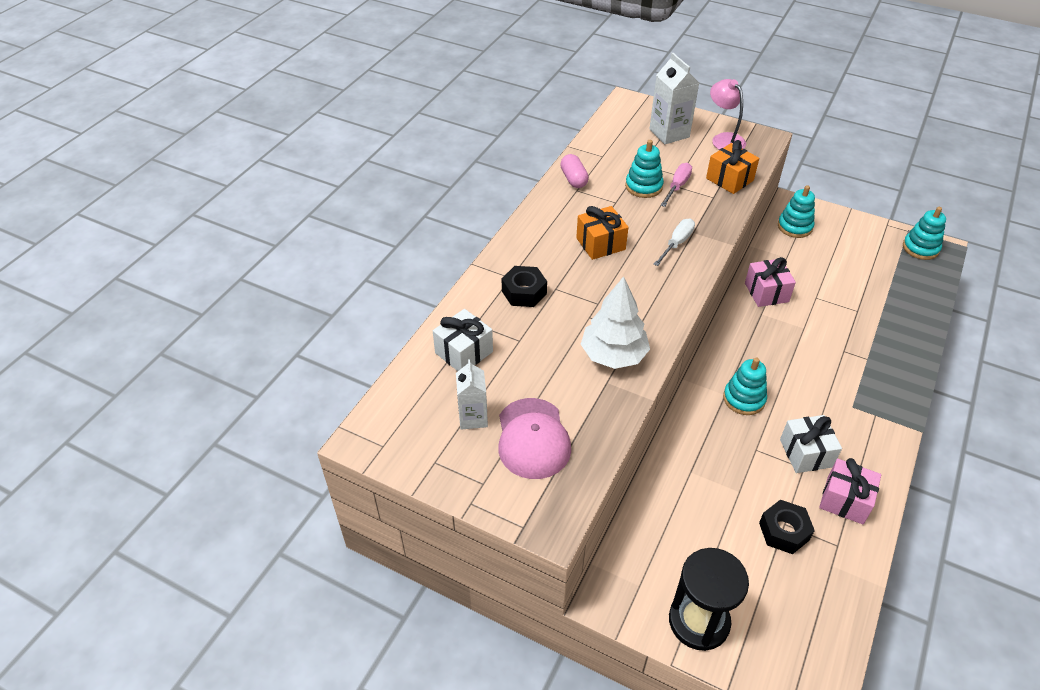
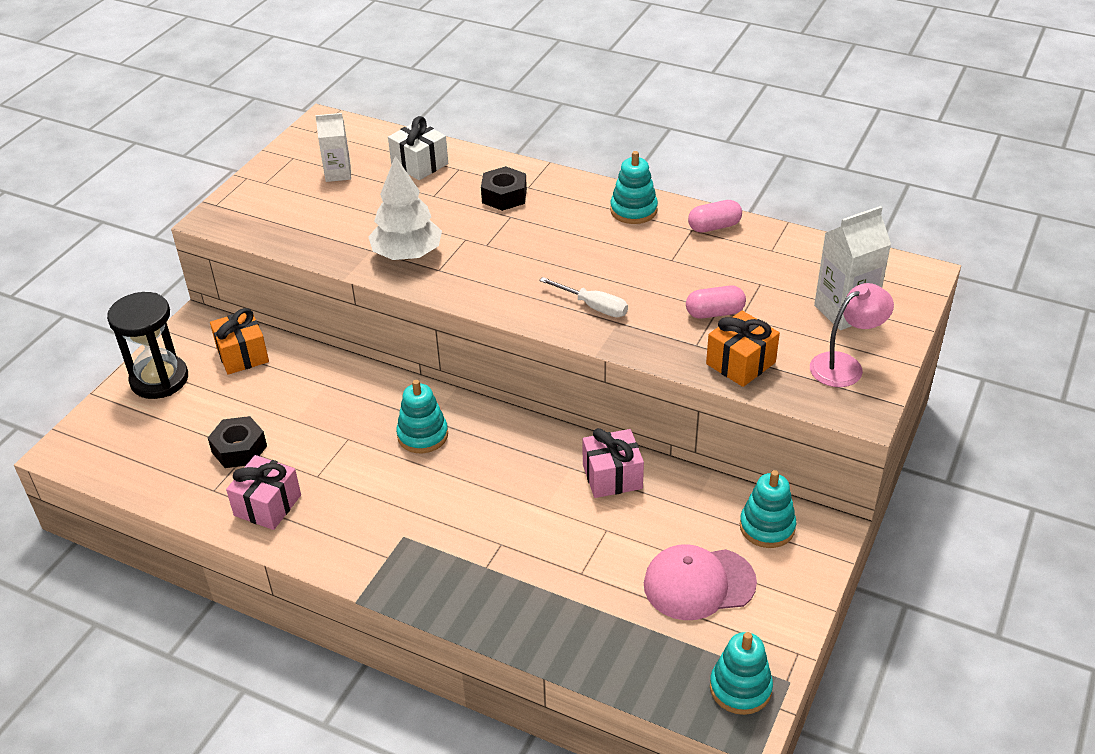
camera: 90 degrees right, 5 degrees down
(533, 438) = (308, 207): pink cap -> pink cap (699, 583)
(600, 244) = (588, 247): orange gift -> orange gift (242, 355)
(643, 186) = (709, 283): turquoise stacking toy -> turquoise stacking toy (633, 210)
(677, 186) = (714, 313): pink screwdriver -> pink capsule
(805, 453) = (337, 480): white gift -> none

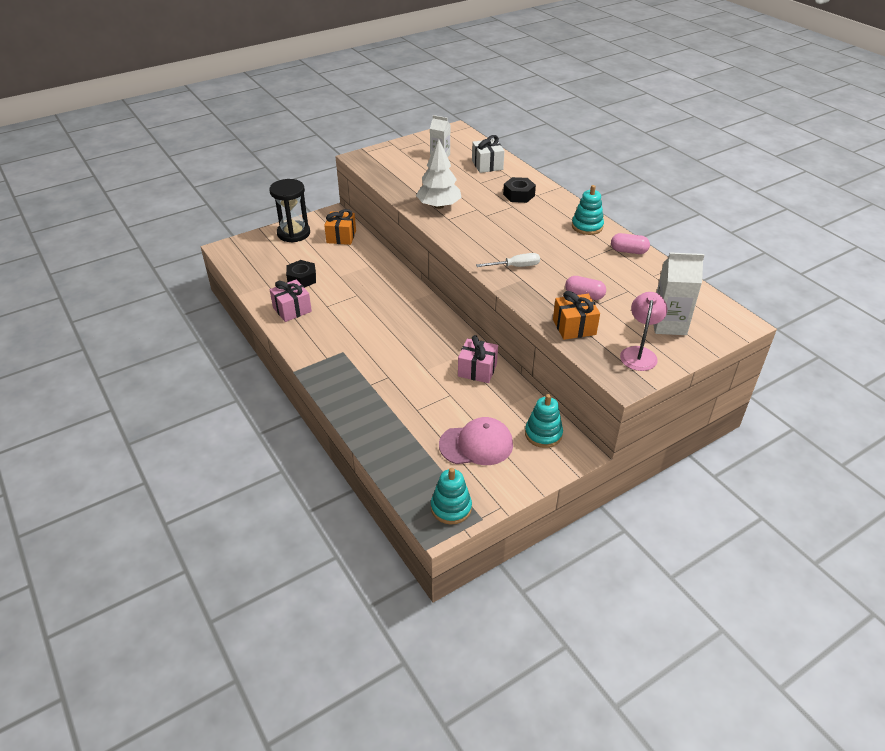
camera: 30 degrees right, 0 degrees up
(422, 435) = (395, 308): turquoise stacking toy -> none
(593, 306) = (515, 266): white screwdriver -> white screwdriver turned 75 degrees counterclockwise
(699, 583) = (476, 444): pink cap -> pink cap turned 150 degrees clockwise
(845, 365) = (639, 353): pink lamp -> pink lamp turned 75 degrees counterclockwise

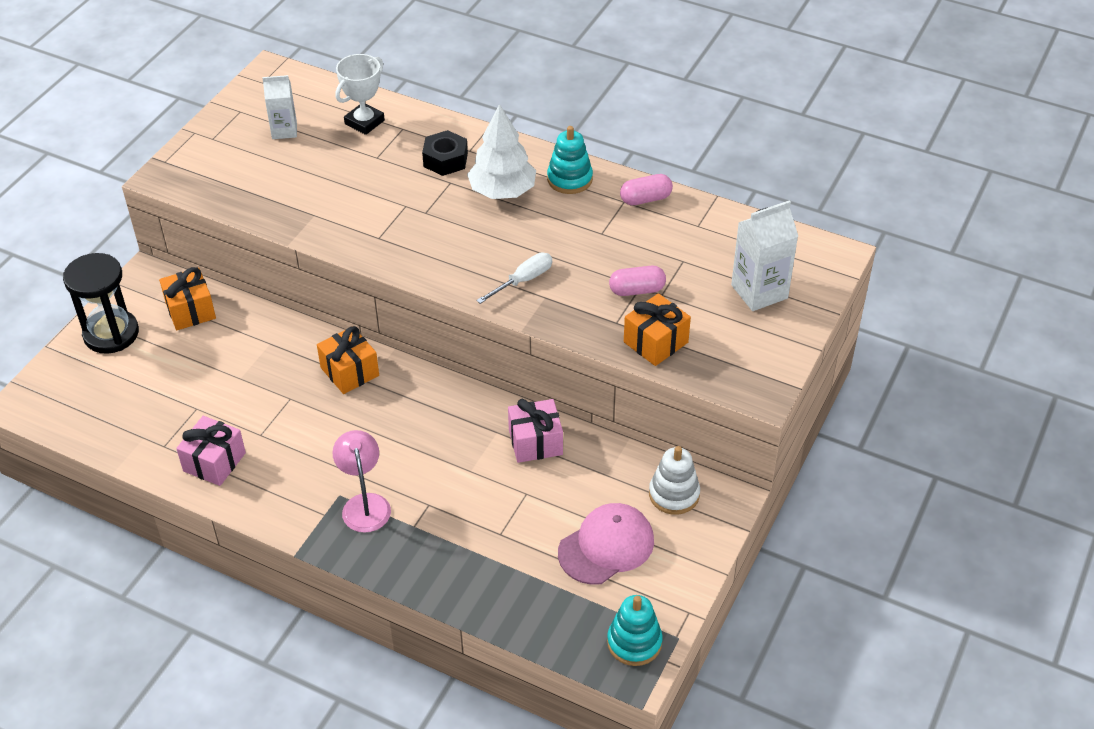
camera: 30 degrees left, 5 degrees up
(302, 279) = (188, 406): black nut -> none
(399, 294) = (350, 371): none -> orange gift
(438, 206) = (349, 220): white tree -> white tree (502, 191)
(487, 165) = (364, 122): white gift -> white trophy
(543, 434) = (674, 494): turquoise stacking toy -> white stacking toy
(639, 353) = (752, 347): pink lamp -> pink lamp (364, 504)

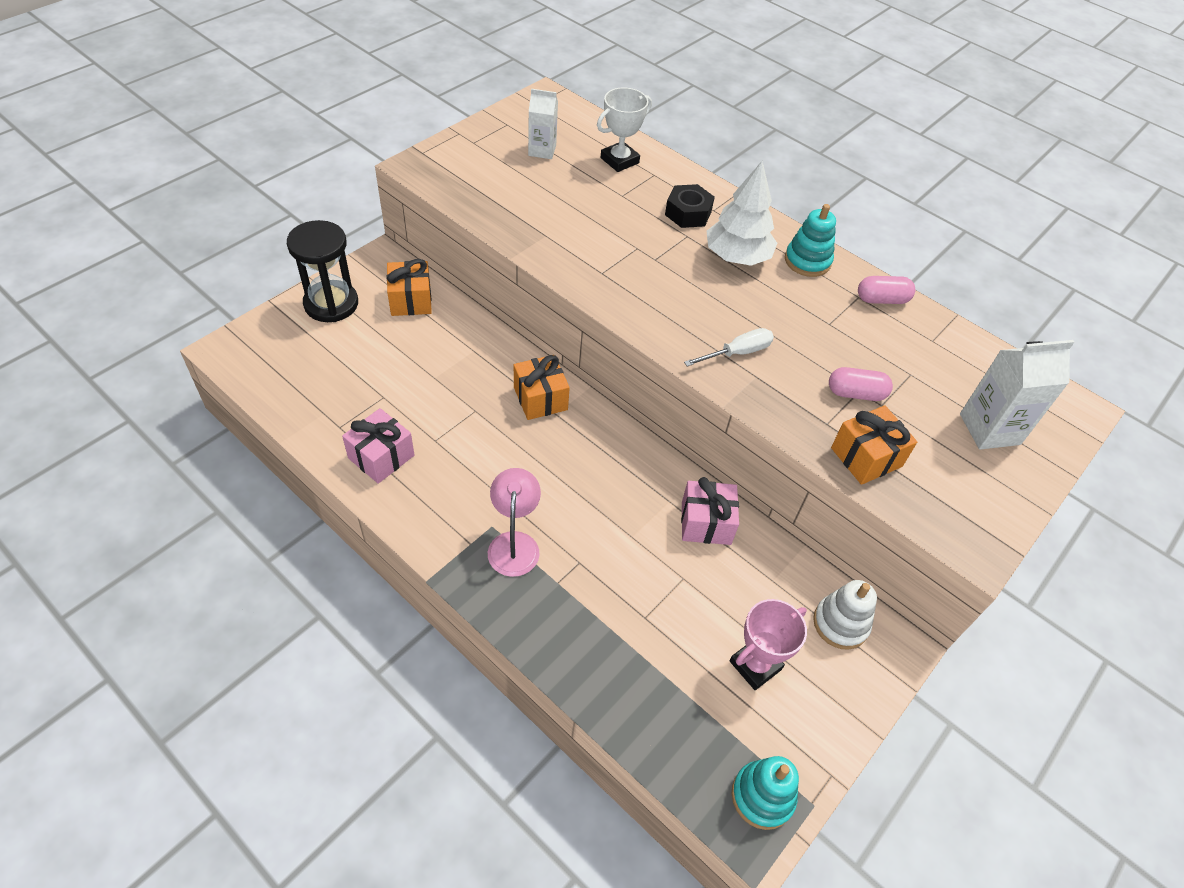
camera: 10 degrees right, 5 degrees up
(606, 546) = (755, 665): pink cap -> pink trophy

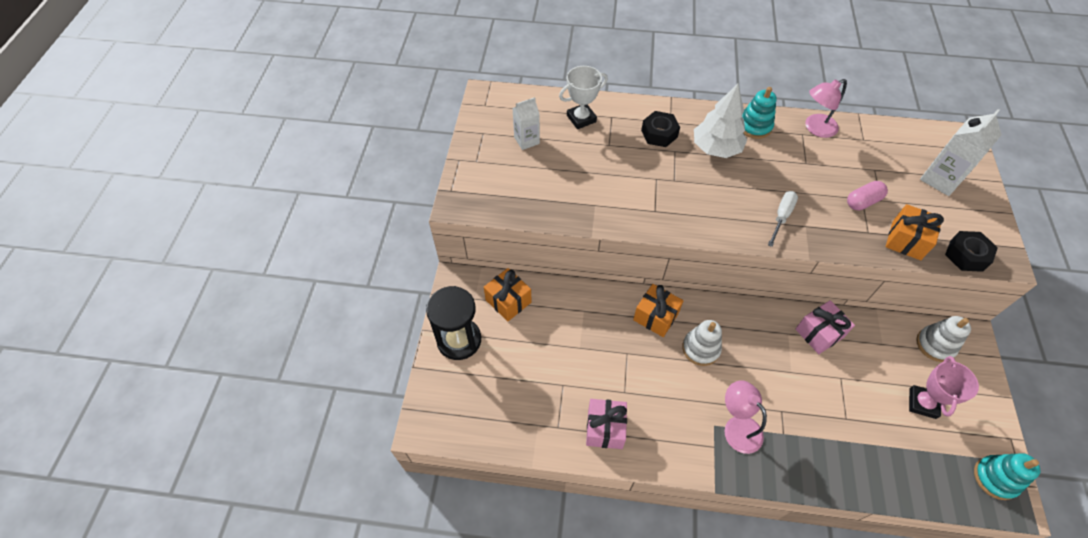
camera: 30 degrees left, 5 degrees up
(555, 454) = (700, 349): none -> white stacking toy
(619, 160) = (581, 119): white trophy -> white trophy turned 45 degrees clockwise
(882, 300) = (815, 128): pink capsule -> pink lamp
(929, 515) = (966, 255): none -> black nut

